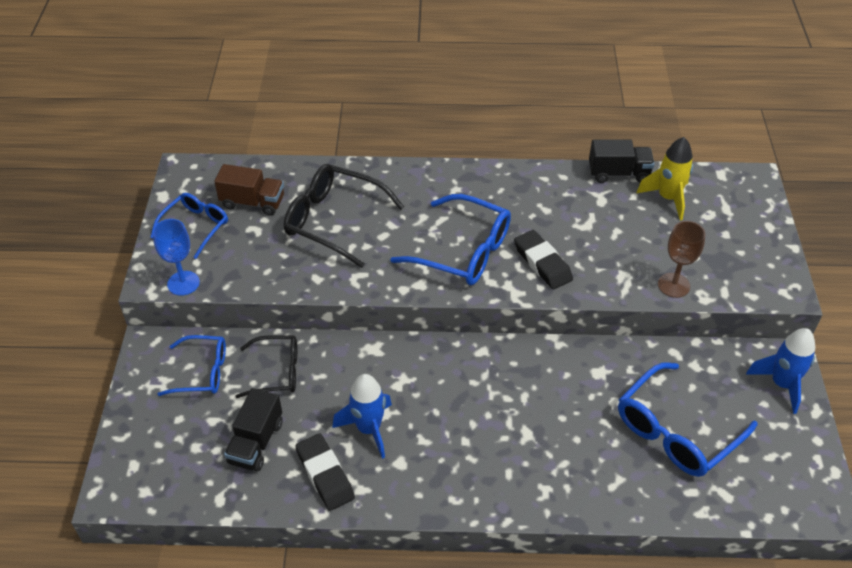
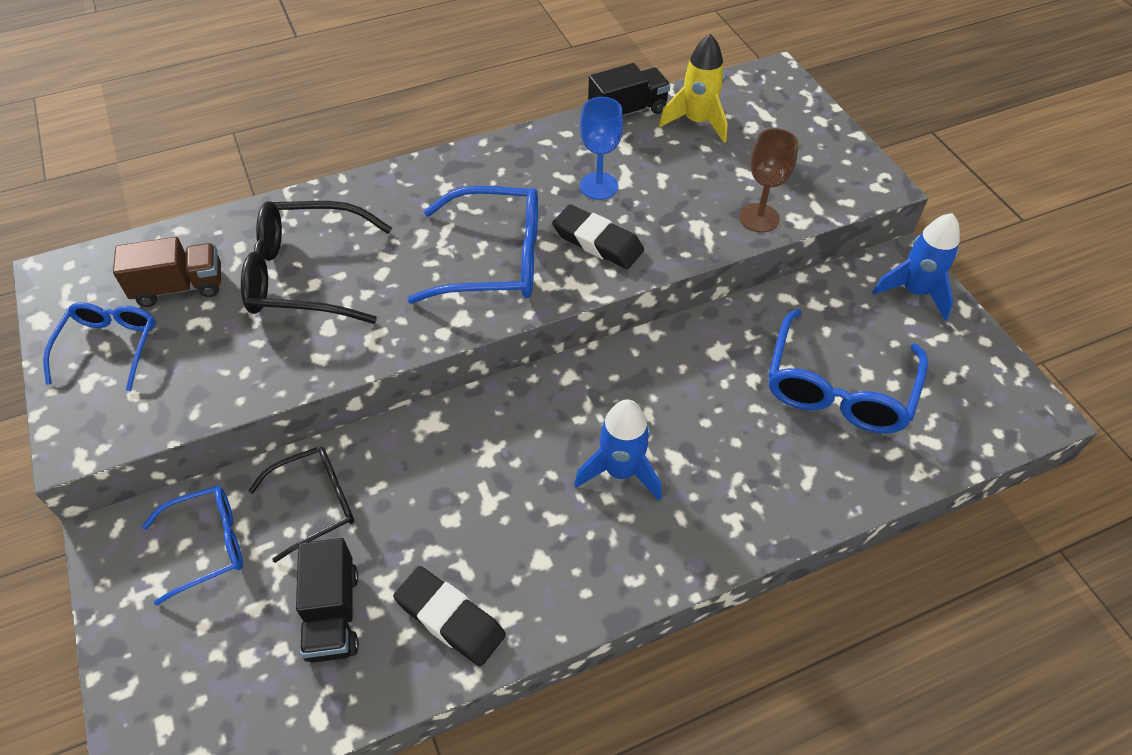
camera: 25 degrees left, 5 degrees up
(183, 283) = (127, 431): blue goblet -> blue goblet (598, 186)
(368, 429) = (477, 532): blue rocket -> blue rocket (620, 471)

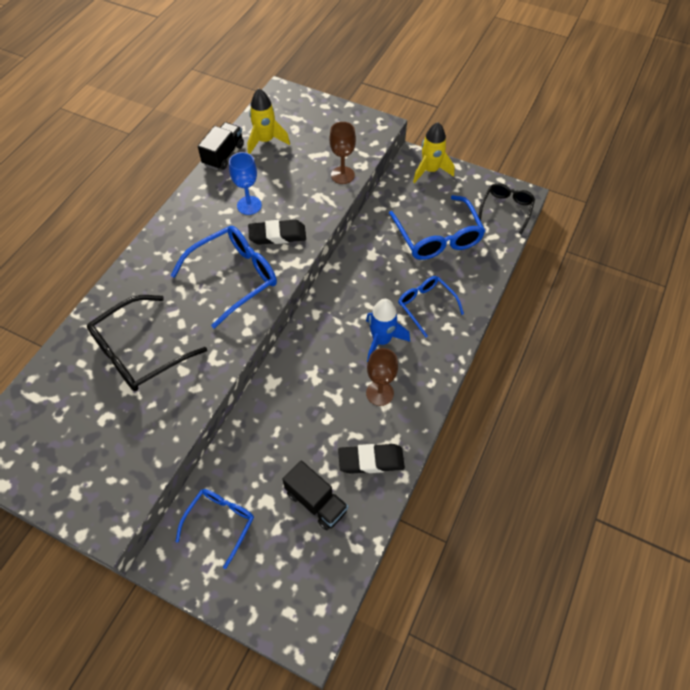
camera: 40 degrees left, 5 degrees up
(110, 347) = (66, 467): blue glasses -> blue glasses (426, 306)
(180, 287) = (70, 408): brown truck -> none
(315, 504) = (254, 462): black glasses -> black glasses (506, 209)
(549, 538) = (379, 393): none -> brown goblet
(914, 292) = (430, 171): blue rocket -> yellow rocket

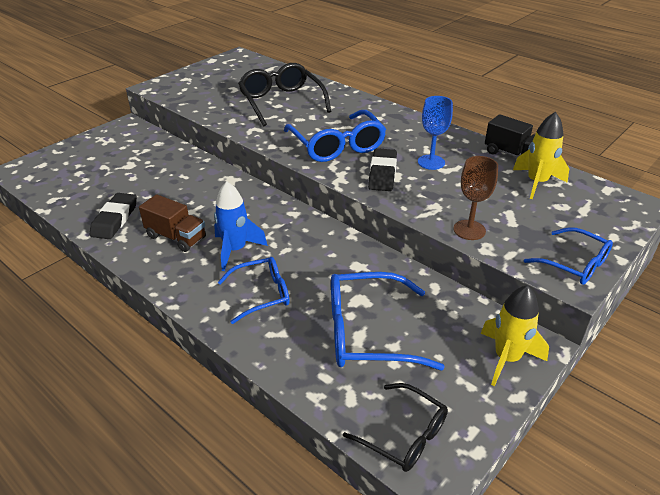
camera: 105 degrees right, 20 degrees down
(220, 522) = (132, 145): blue glasses -> blue glasses (574, 264)
(316, 501) = (107, 186): black truck -> none
(379, 393) = (176, 237): brown goblet -> brown truck

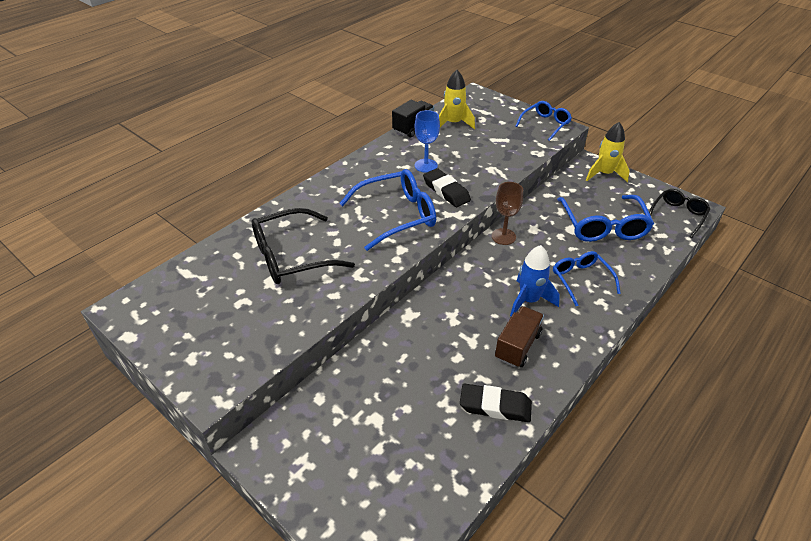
camera: 90 degrees left, 5 degrees up
(382, 174) = (446, 191): black eraser -> black eraser turned 45 degrees clockwise
(469, 230) = (518, 157): brown goblet -> brown goblet (503, 236)

